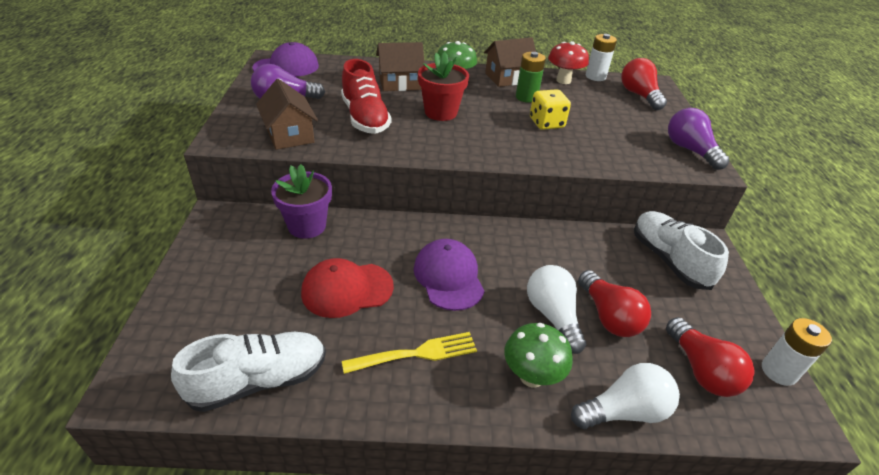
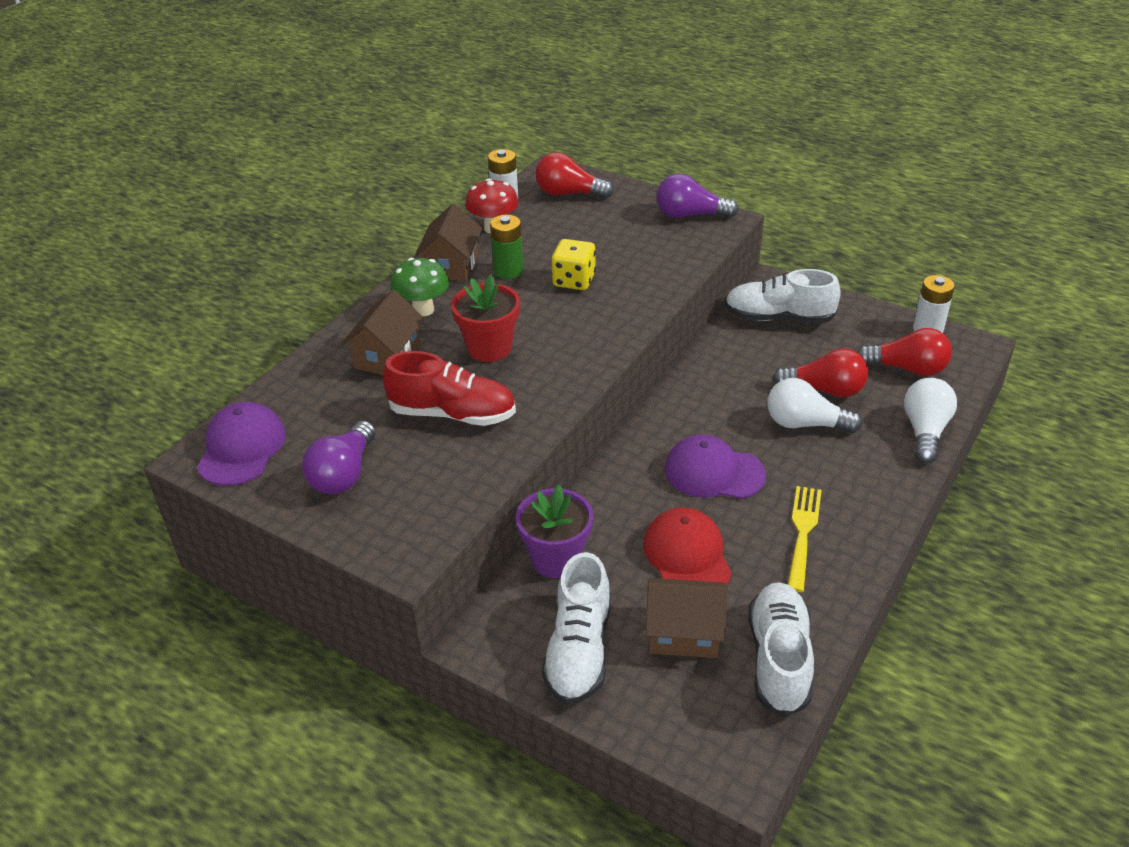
camera: 55 degrees left, 0 degrees up
(225, 263) = (579, 650): none -> white shoe
(289, 135) = (442, 491): brown house -> brown house (684, 633)
(347, 289) = (687, 556): red cap -> red cap turned 150 degrees clockwise
(531, 376) = (866, 468): green mushroom -> none

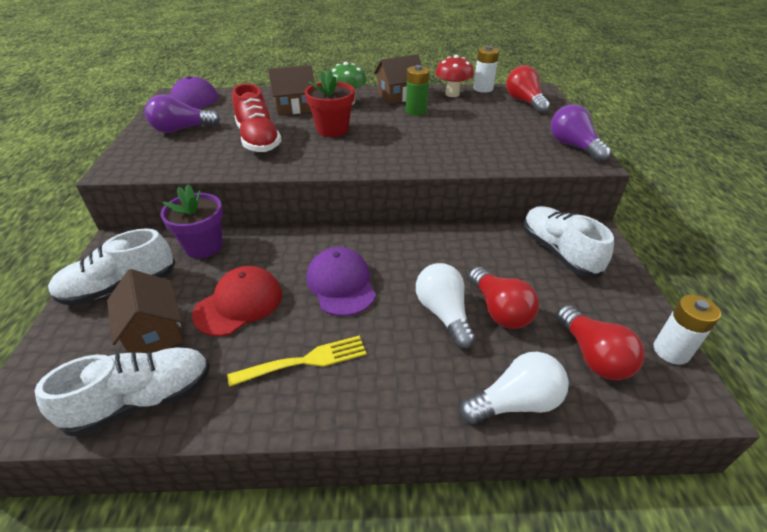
camera: 55 degrees right, 0 degrees up
(574, 280) = (434, 132): yellow dice -> none

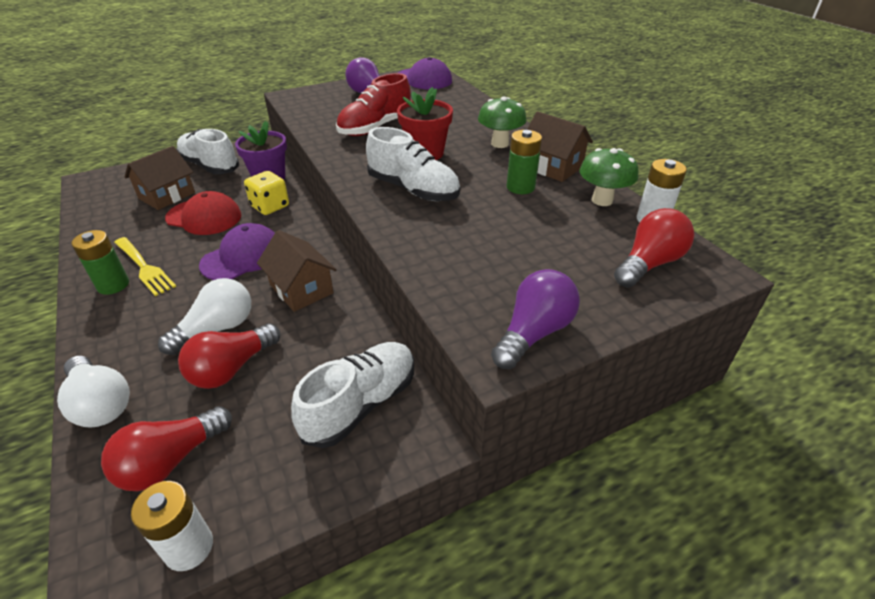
camera: 65 degrees right, 0 degrees up
(142, 400) = (103, 215): white shoe -> white shoe (413, 190)
(263, 254) = (270, 206): none -> yellow dice
(295, 107) = (458, 123): brown house -> brown house (301, 289)
(321, 391) = (113, 285): none -> green battery
(452, 94) = (602, 200): red mushroom -> green mushroom

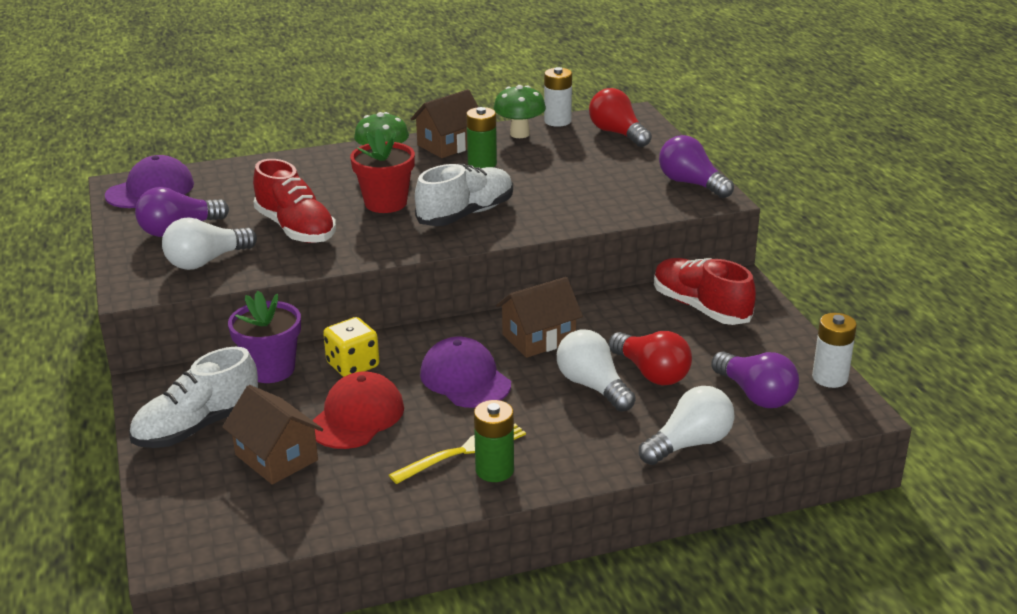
camera: 80 degrees left, 10 degrees down
(171, 461) = (755, 395): red light bulb -> purple light bulb
(326, 108) = (206, 261): none -> white light bulb
(361, 404) = (701, 307): white shoe -> red shoe

